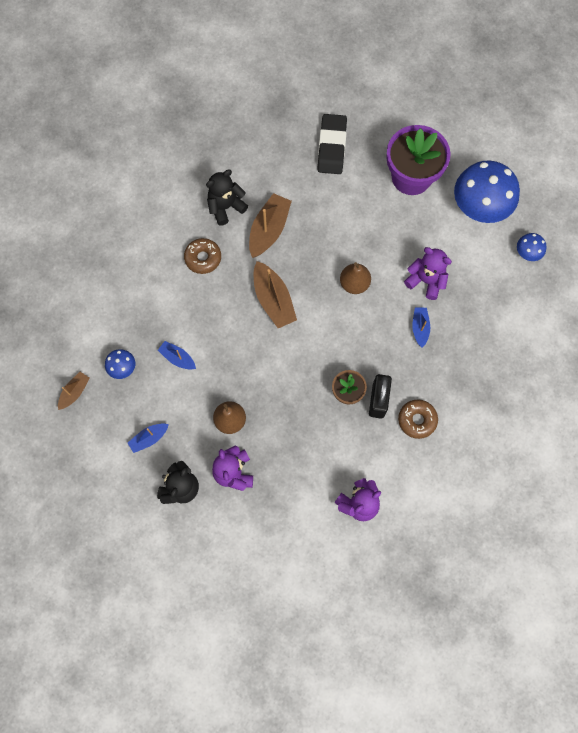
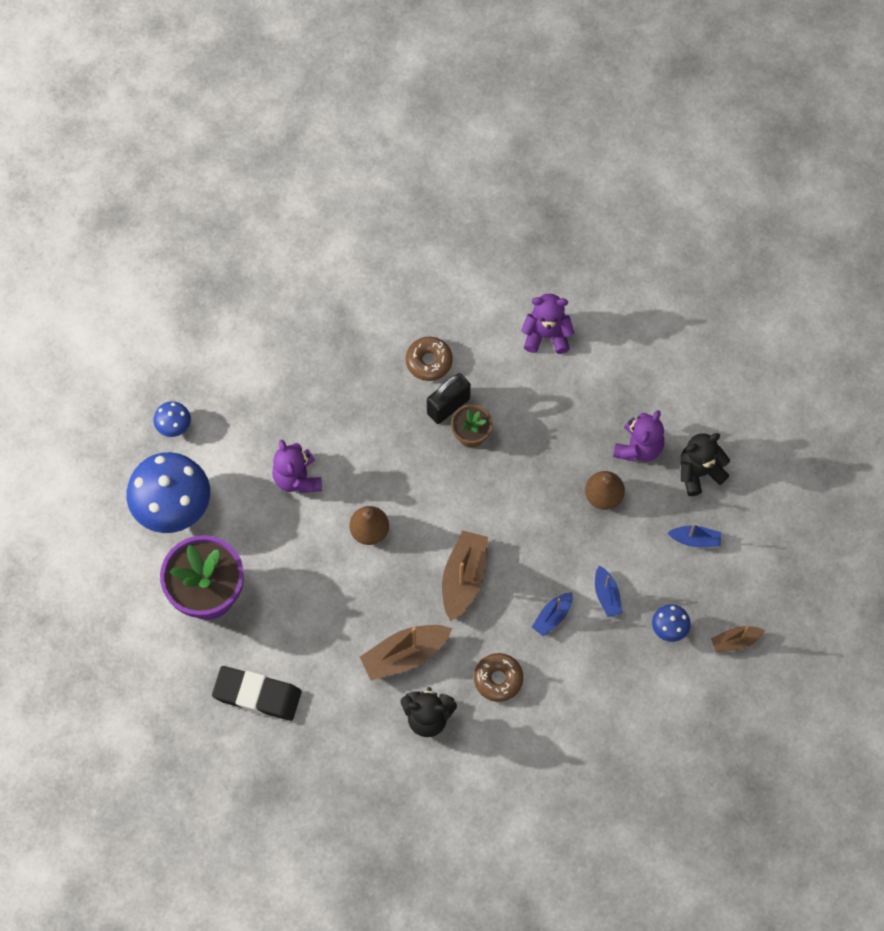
camera: 140 degrees left, 5 degrees down
(332, 146) = (257, 695): black eraser -> black eraser turned 60 degrees clockwise
(420, 328) = (347, 439): blue boat -> blue boat (552, 616)

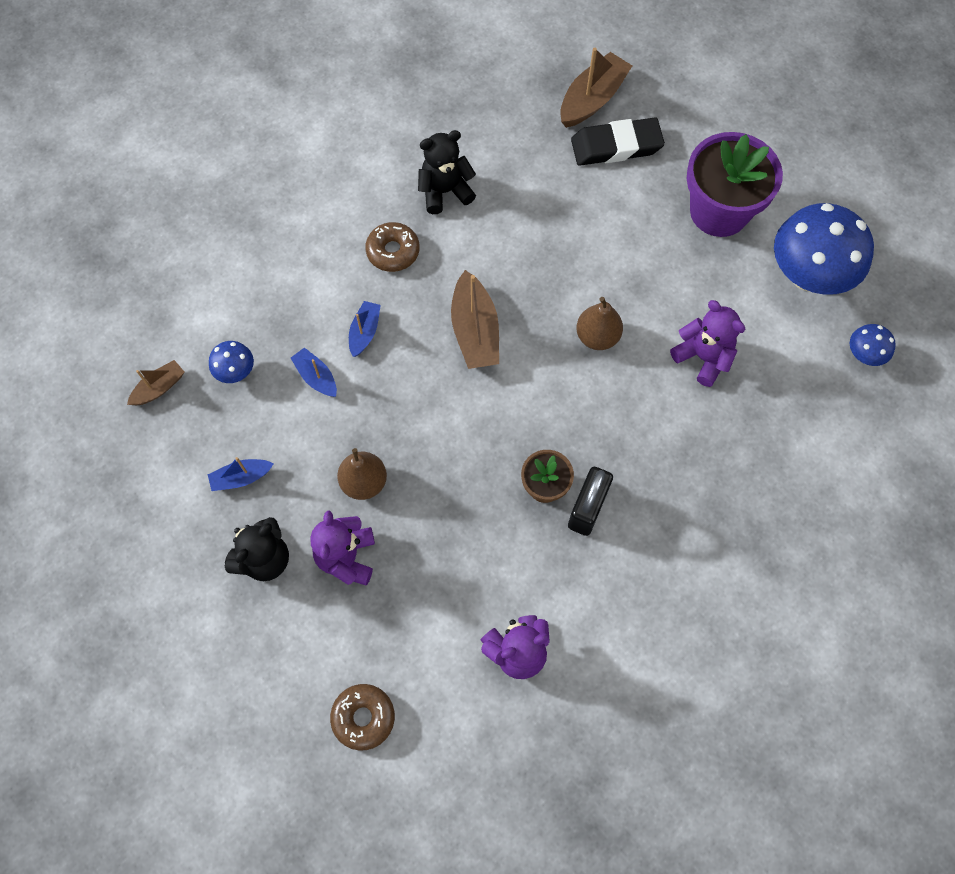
camera: 155 degrees right, 0 degrees up
(405, 655) = (496, 236): brown boat -> brown boat (592, 99)
(429, 361) = (637, 552): brown donut -> brown donut (363, 717)

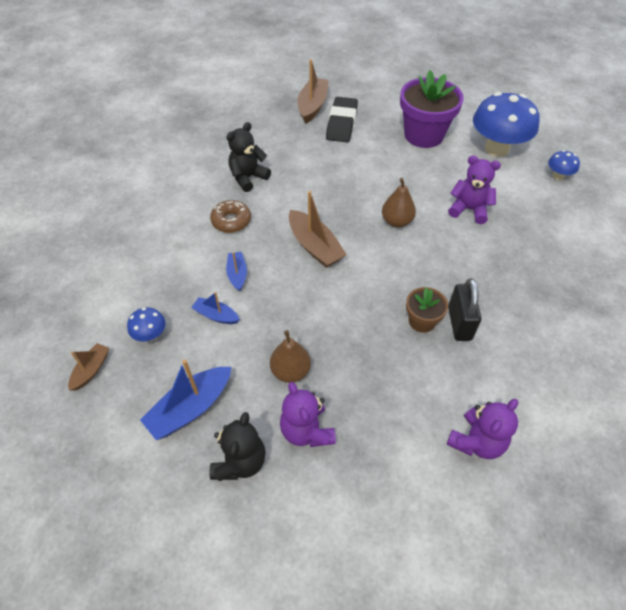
camera: 25 degrees left, 15 degrees down
(241, 478) = (191, 408): blue boat -> blue boat, size x1.75
(363, 717) = (391, 553): brown donut -> none
(616, 146) = (342, 123): black eraser -> black eraser turned 45 degrees counterclockwise

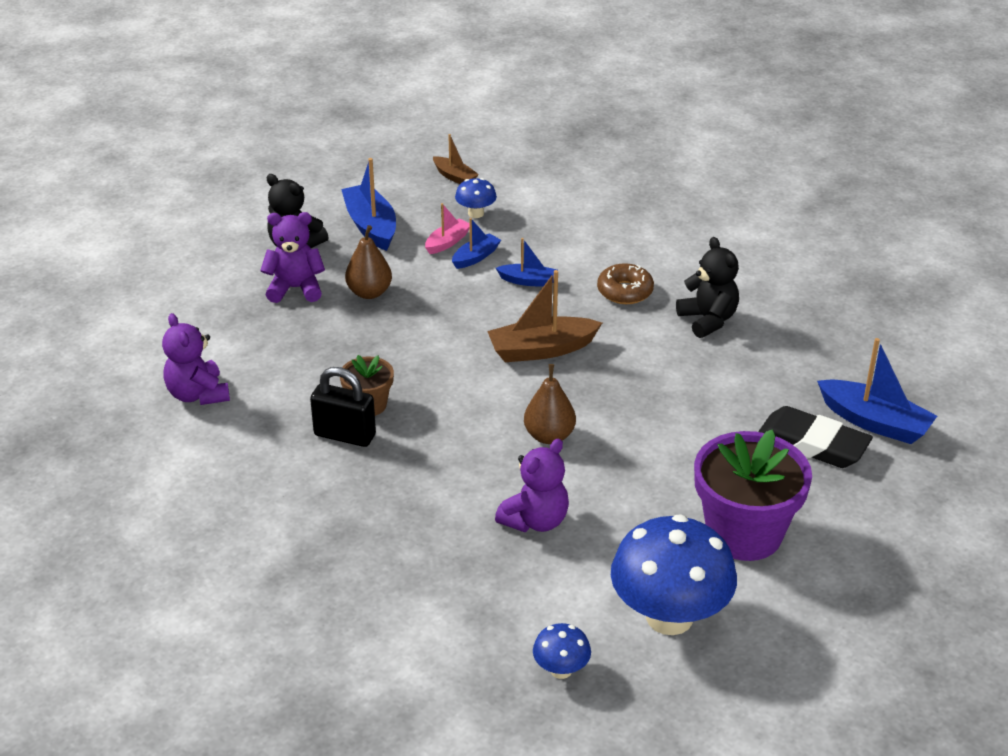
camera: 110 degrees right, 15 degrees down
(200, 341) = (447, 242): none -> pink boat
(312, 106) = (874, 422): brown boat -> blue boat

